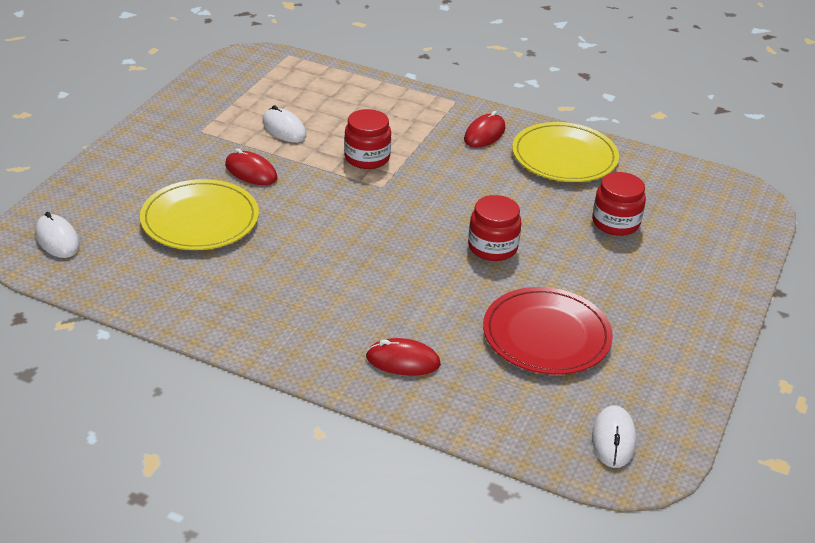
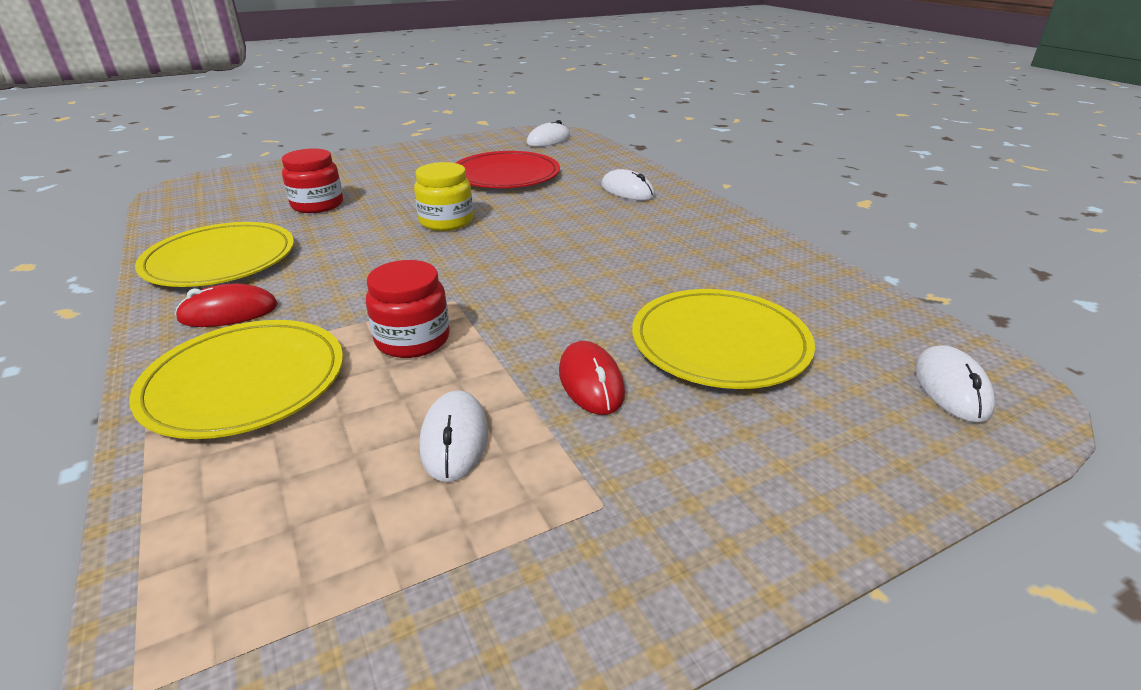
camera: 140 degrees left, 5 degrees down
(403, 361) = (627, 191): red mouse -> white mouse
(408, 114) = (245, 382): none -> yellow plate
(492, 247) = (446, 221): red jar -> yellow jar

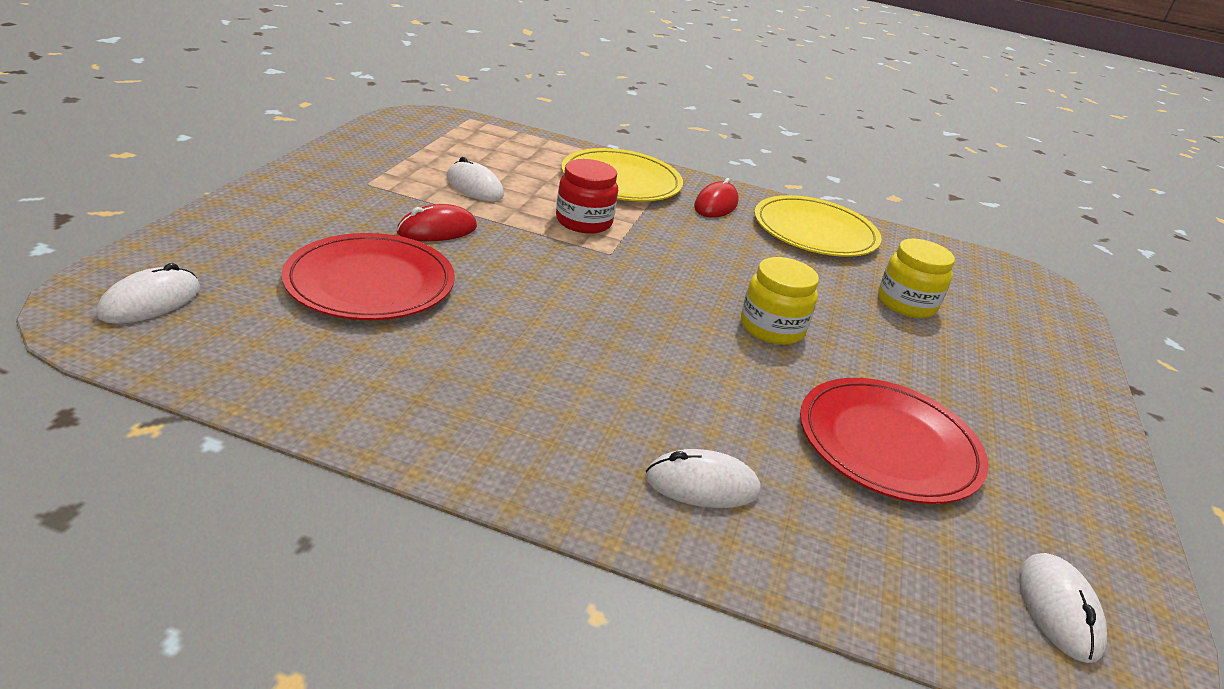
camera: 130 degrees right, 0 degrees up
(317, 205) = (906, 303): red jar -> yellow jar
(591, 382) = (437, 230): red mouse -> red mouse turned 60 degrees counterclockwise
(719, 343) = (370, 282): yellow plate -> red plate
(951, 388) = (150, 302): white mouse -> white mouse turned 75 degrees clockwise

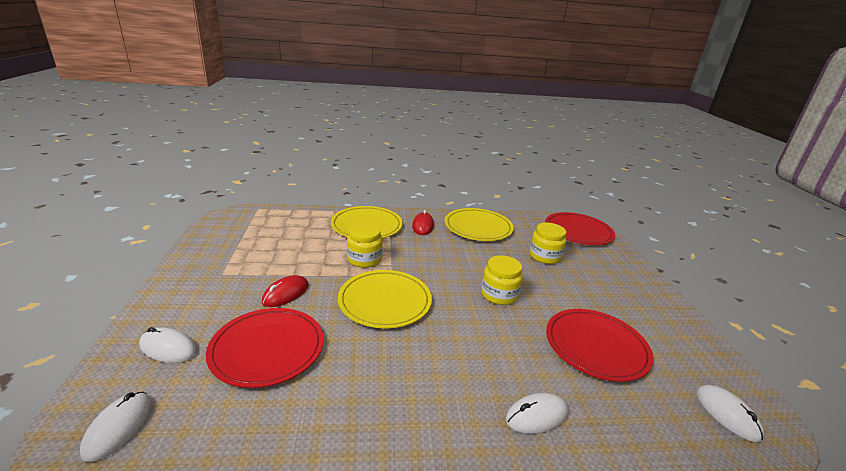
camera: 20 degrees left, 5 degrees down
(474, 187) = (289, 255): white mouse -> white mouse (168, 348)
(575, 280) = (385, 301): none -> yellow plate
(584, 222) = (364, 259): red jar -> yellow jar
(1011, 288) = (578, 231): none -> red plate

